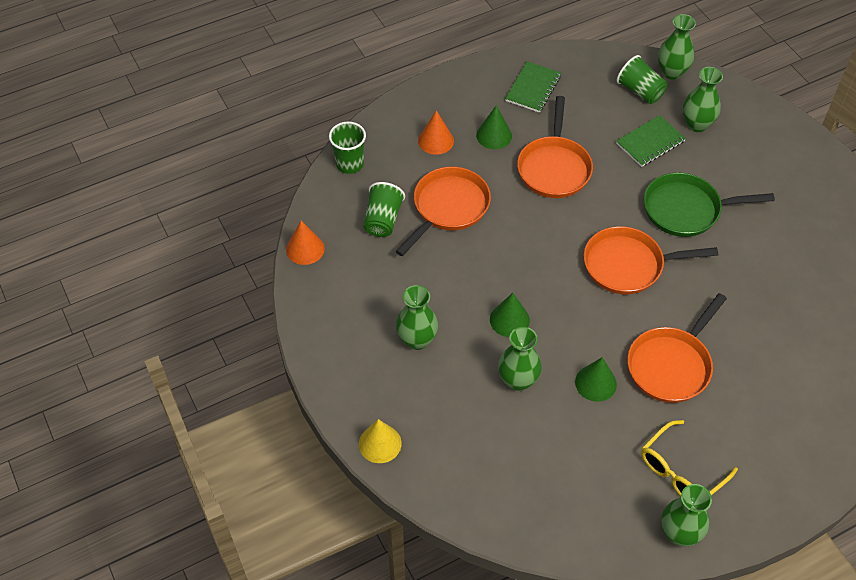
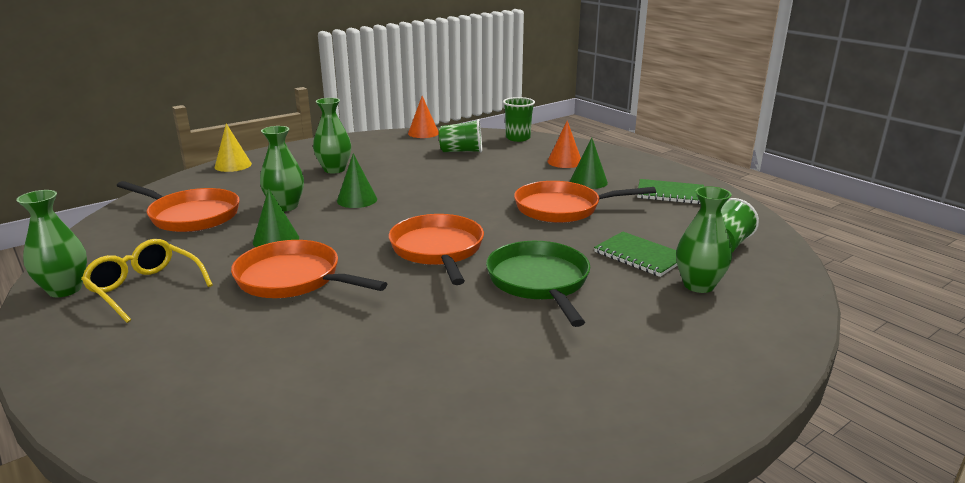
camera: 80 degrees right, 30 degrees down
(448, 208) = (485, 170): orange pan -> orange pan (190, 216)
(671, 72) = (781, 266): green vase -> none

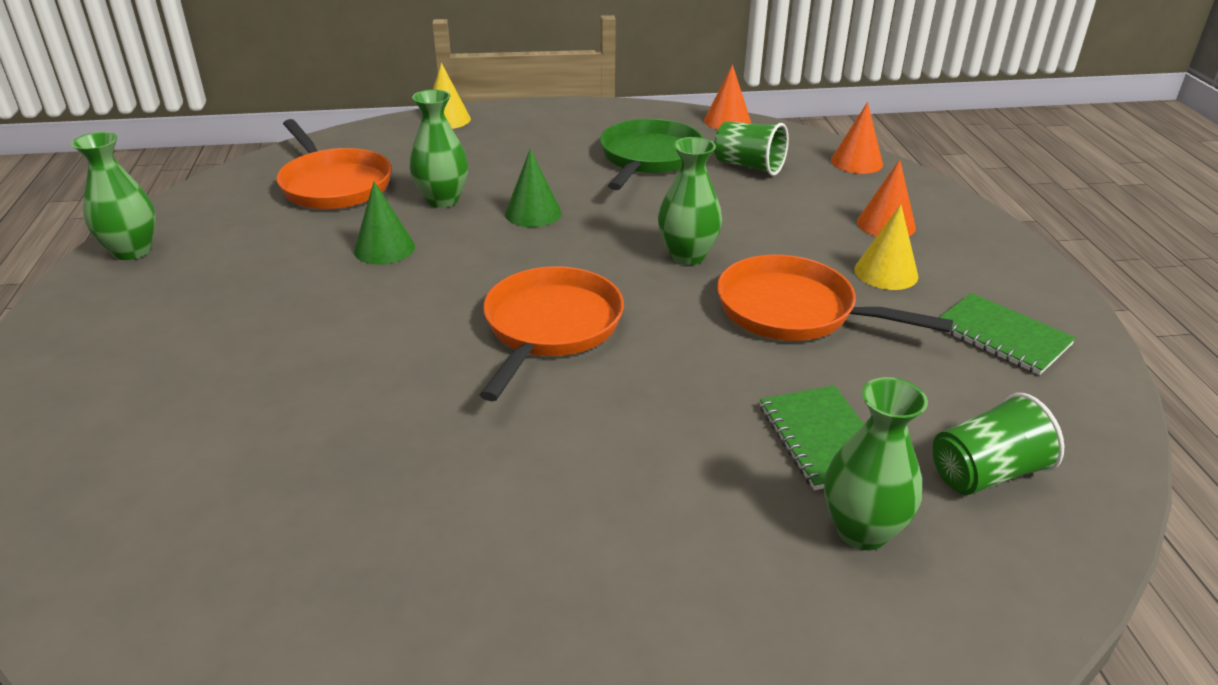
camera: 30 degrees right, 10 degrees up
(144, 288) = (198, 274): yellow glasses -> none
(294, 279) = (346, 315): orange pan -> none
(334, 169) = (553, 156): green vase -> green vase (687, 256)
(518, 138) = (856, 162): green cup -> orange cone
(539, 282) = (627, 431): green pan -> green pan (648, 158)
(588, 181) = (886, 273): green cone -> yellow cone

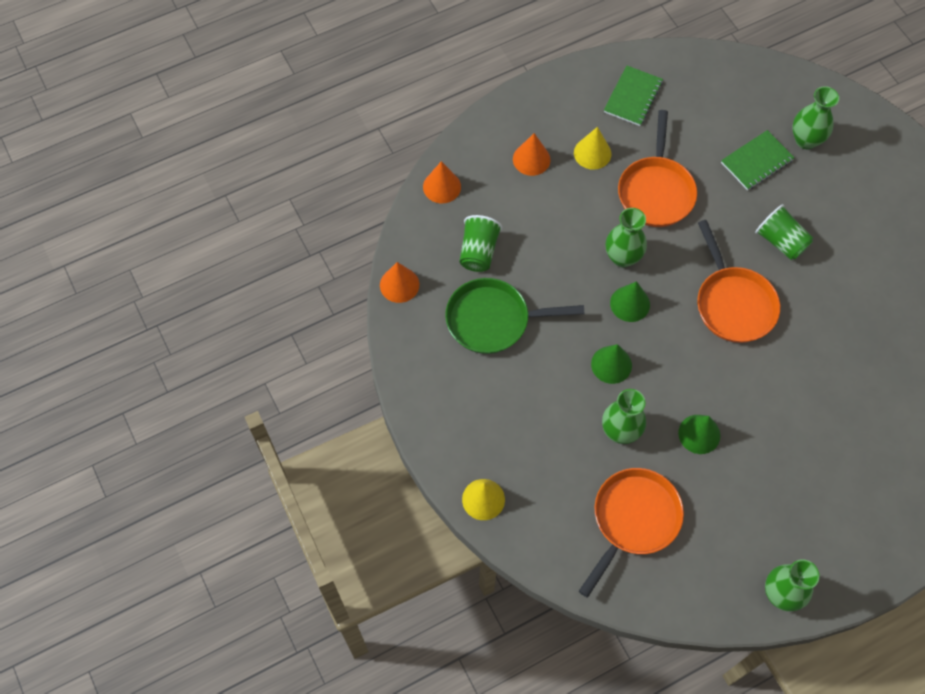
camera: 110 degrees left, 30 degrees up
(550, 328) = (733, 303): orange pan -> orange pan turned 105 degrees counterclockwise
(610, 244) = (630, 303): none -> green cone
(985, 473) = (746, 100): green cup -> green cup (781, 241)

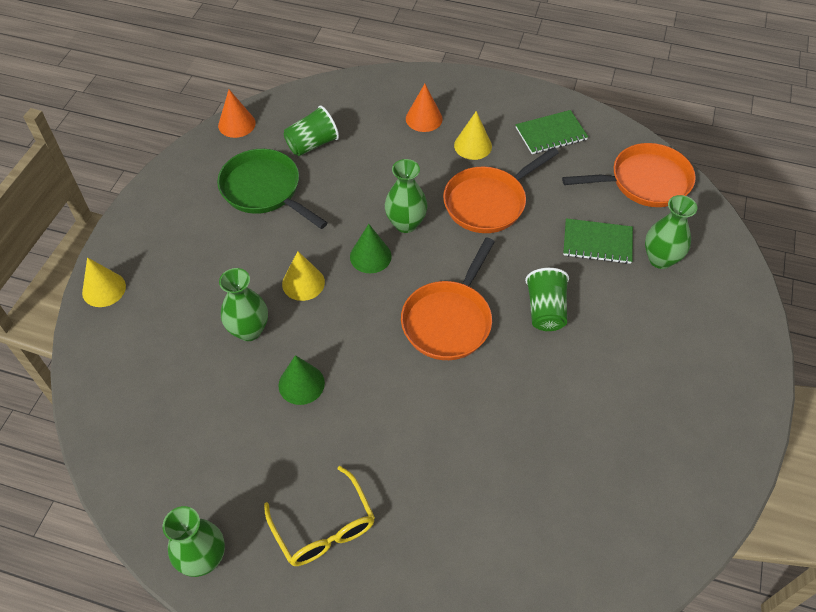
camera: 45 degrees right, 10 degrees down
(442, 186) = (342, 91): orange cone -> none
(611, 364) = (303, 283): green cone -> yellow cone
(633, 520) = (175, 396): orange pan -> orange pan (644, 181)
(823, 506) = (324, 528): none -> yellow glasses

